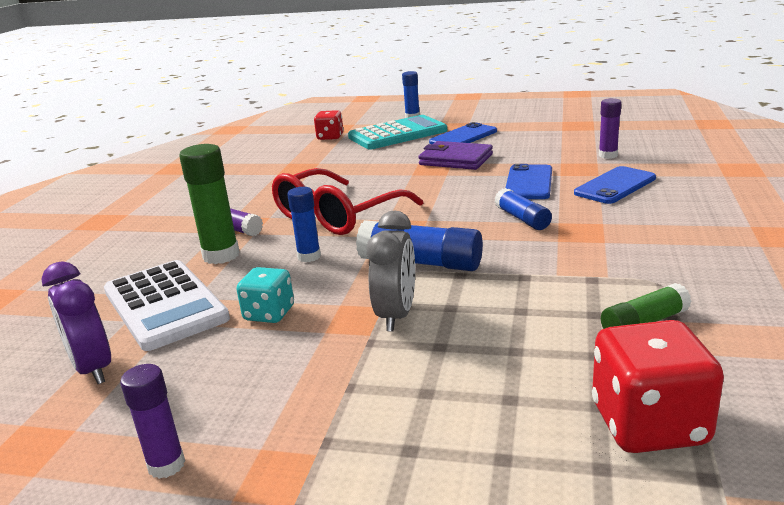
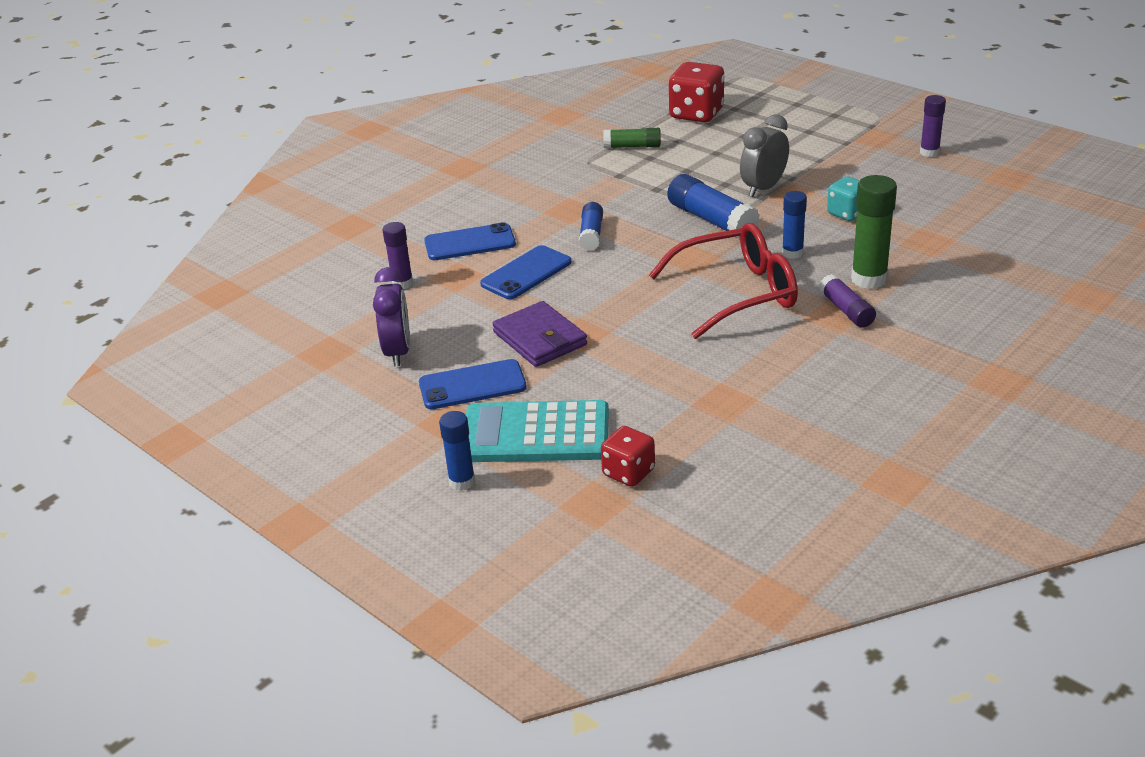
camera: 150 degrees left, 10 degrees up
(93, 369) = (977, 209): purple clock -> purple clock (398, 352)
(165, 305) = (926, 243): white calculator -> none

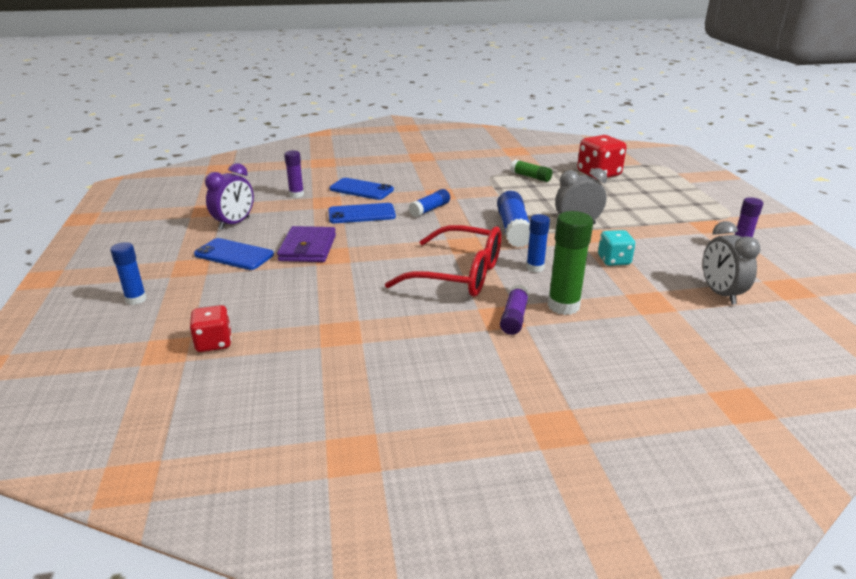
camera: 35 degrees right, 5 degrees down
(536, 434) = (213, 294): turquoise calculator -> none
(968, 207) = (720, 294): none -> grey clock

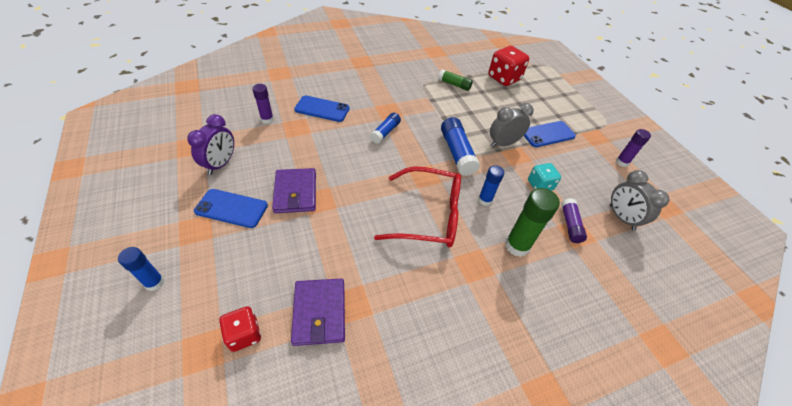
camera: 15 degrees left, 20 degrees up
(301, 335) = (319, 312): none -> purple wallet
(361, 214) = (330, 142): blue phone -> blue phone (548, 134)
(514, 318) = (484, 265): purple glue stick -> purple glue stick (570, 225)

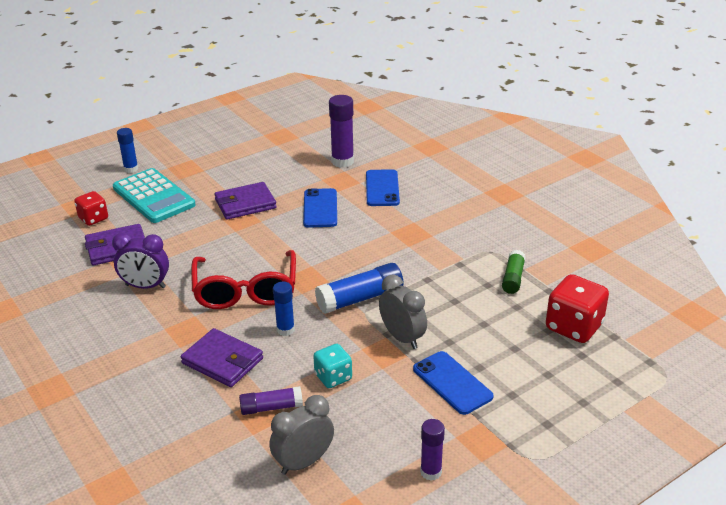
camera: 80 degrees right, 15 degrees down
(221, 164) = (265, 157): purple clock -> purple clock (145, 286)
(231, 208) = (213, 178): blue phone -> blue phone (320, 208)
(234, 266) = (153, 197): none -> turquoise calculator
(267, 119) = (342, 161): purple glue stick -> purple glue stick, size x1.60
(385, 132) = (367, 238): blue glue stick -> none
(517, 246) = (222, 361): green glue stick -> purple wallet

